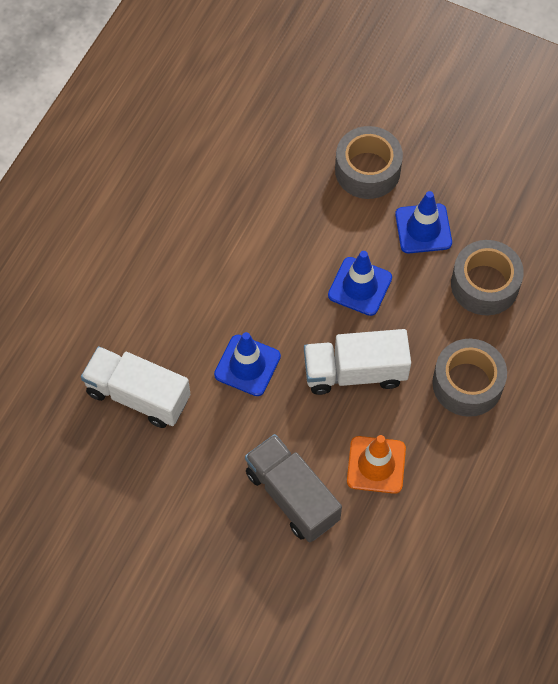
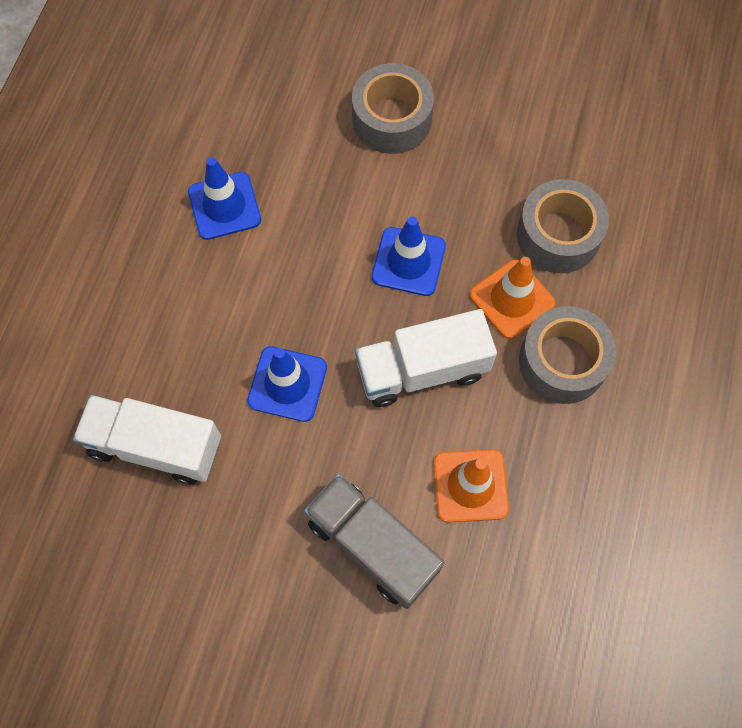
camera: 10 degrees left, 5 degrees up
(423, 229) = (471, 179): blue traffic cone -> blue traffic cone (224, 206)
(437, 329) = (512, 299): none -> orange traffic cone

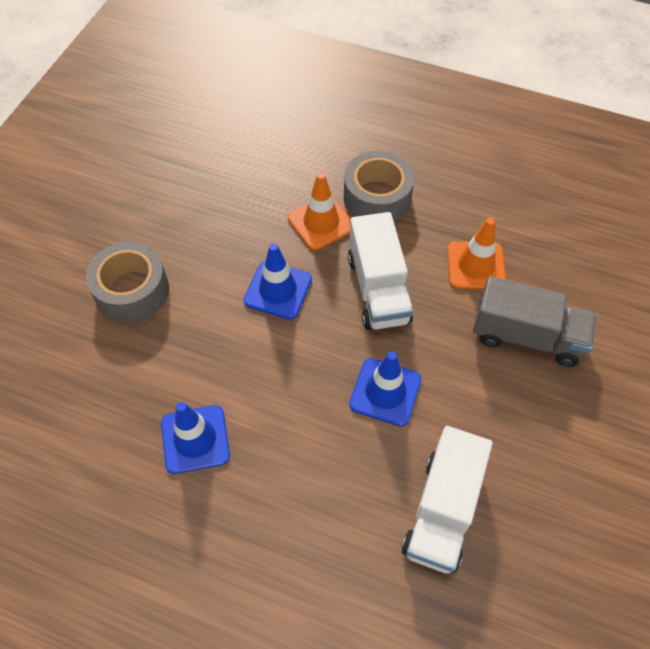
camera: 85 degrees left, 10 degrees down
(372, 546) = (527, 336): grey truck -> grey truck turned 120 degrees counterclockwise
(558, 235) = (269, 187): grey tape -> none

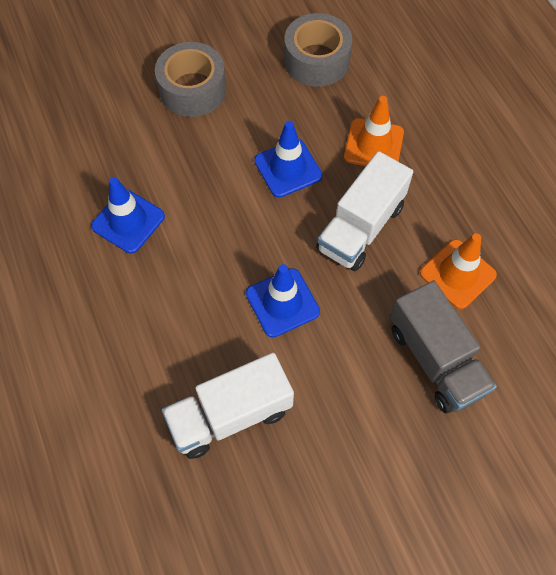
camera: 45 degrees right, 5 degrees up
(377, 197) = (439, 159): grey tape -> grey tape (316, 60)

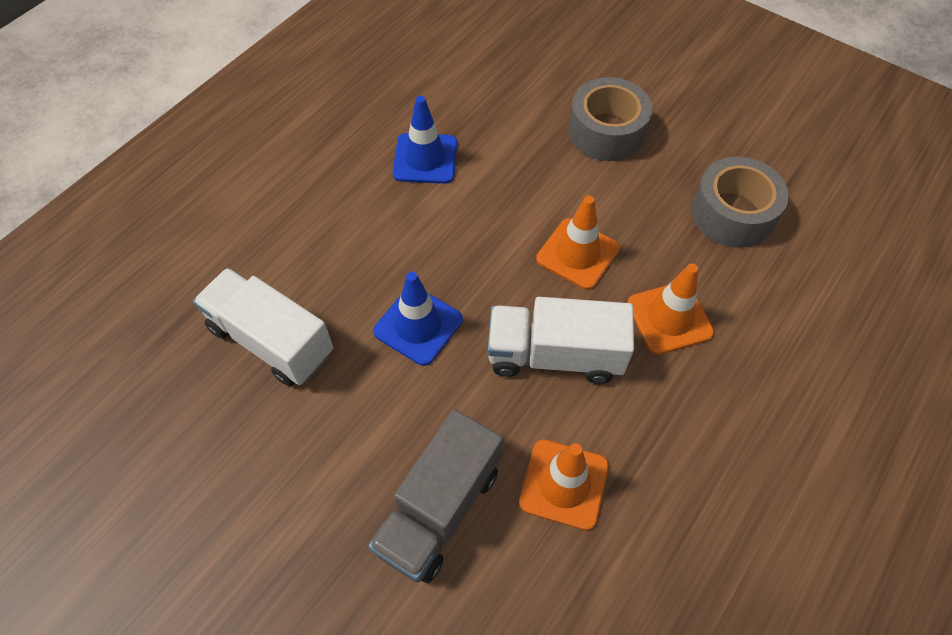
camera: 60 degrees right, 5 degrees down
(288, 168) = (577, 254): blue traffic cone -> orange traffic cone

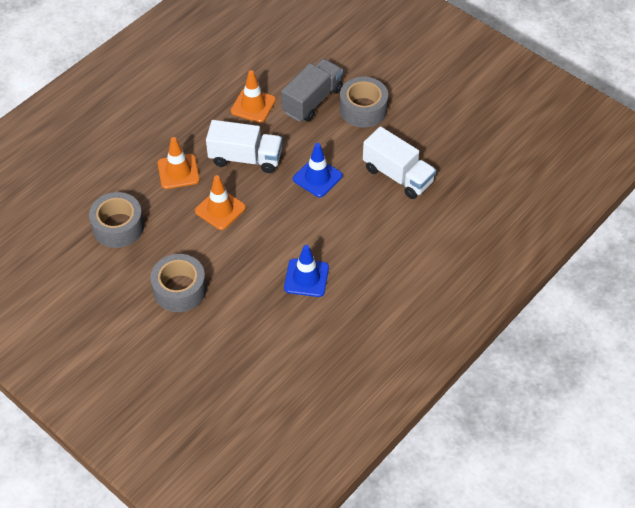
camera: 175 degrees left, 5 degrees down
(330, 494) = (363, 109): none -> grey tape

